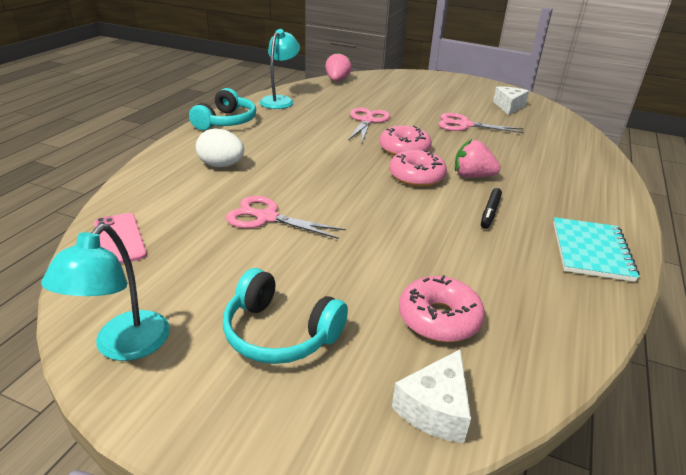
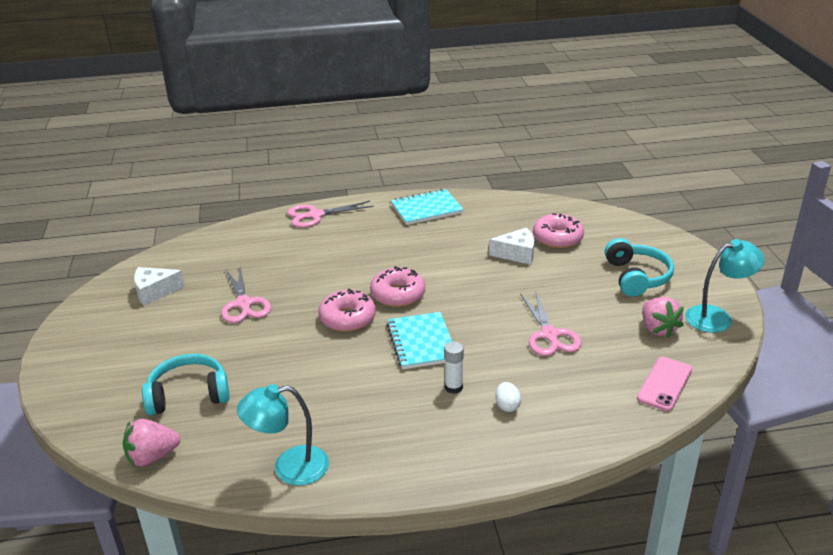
camera: 120 degrees left, 0 degrees up
(221, 165) = (507, 406): white egg -> white egg, size x0.58
(226, 122) = (407, 471): turquoise headphones -> turquoise headphones (188, 395)
(270, 156) = (453, 387): none -> white glue stick
(337, 163) = (421, 342): none -> turquoise notebook
(367, 121) = (294, 367): pink scissors -> pink scissors (315, 215)
(435, 408) = (615, 224): white cheese -> white cheese (517, 254)
(472, 176) = (366, 270): pink strawberry -> pink strawberry (658, 329)
(490, 212) = (419, 250): black marker -> none

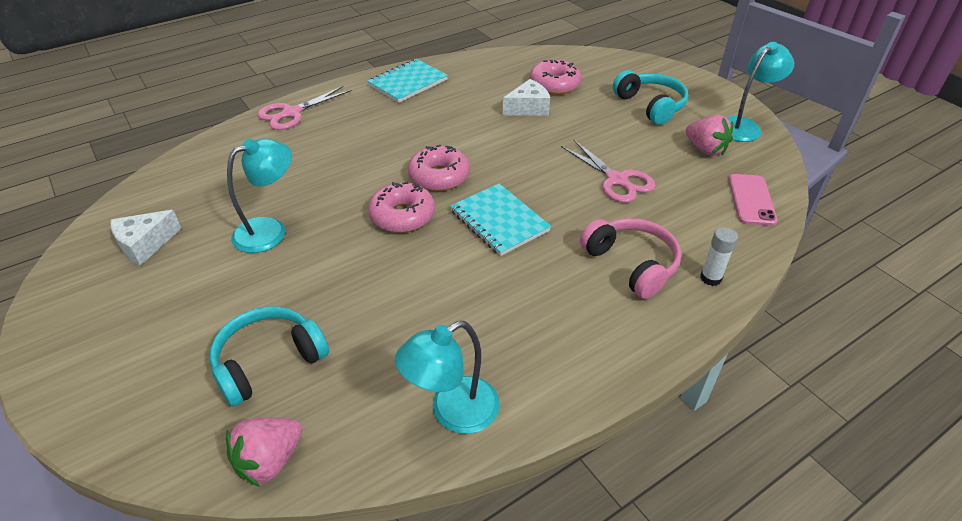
camera: 25 degrees left, 10 degrees up
(244, 304) = (270, 230): pink scissors -> turquoise lamp
(453, 387) = (565, 260): white glue stick -> white glue stick (710, 278)
(507, 406) = (631, 264): white egg -> pink headphones

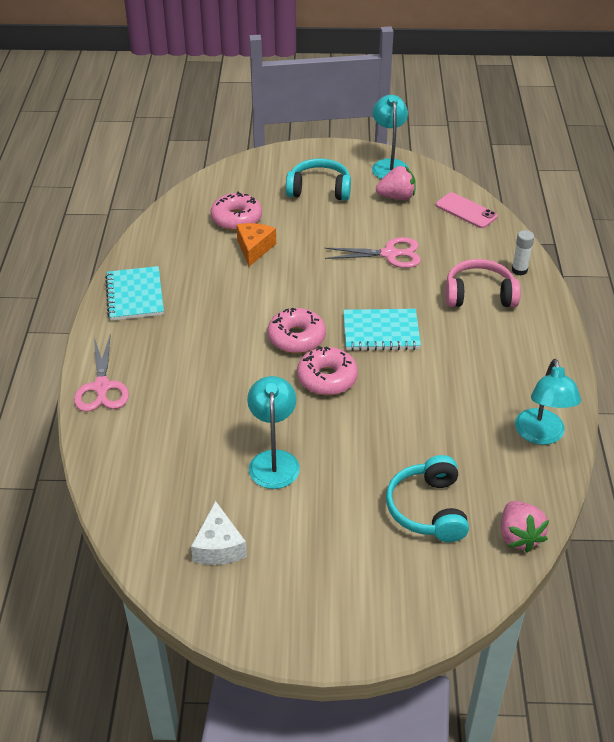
camera: 55 degrees left, 0 degrees up
(528, 108) = (254, 248): white cheese -> orange cheese

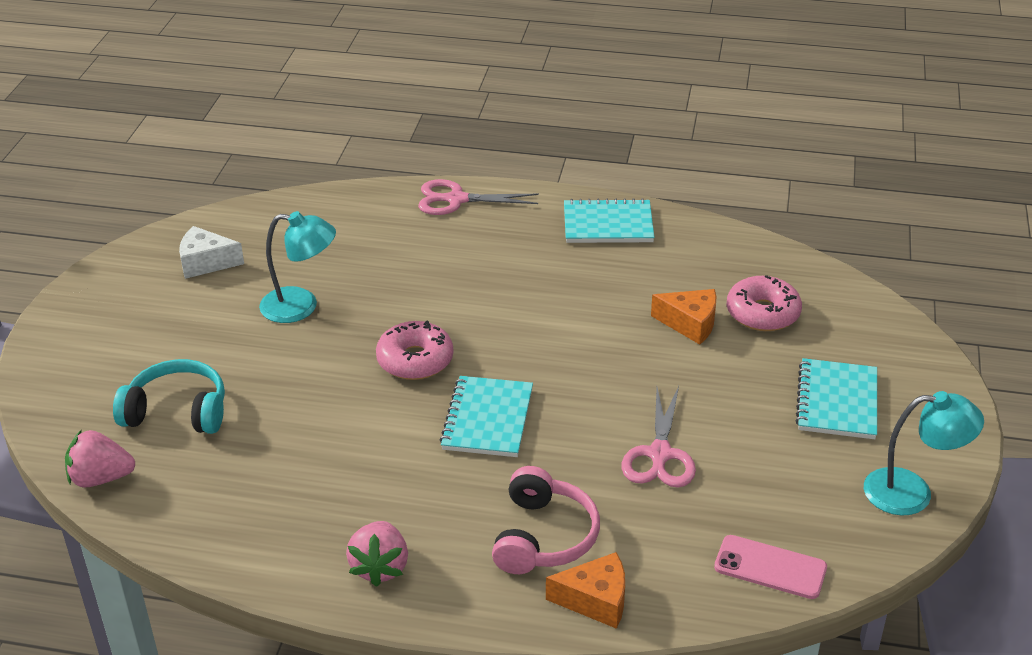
camera: 100 degrees right, 5 degrees down
(296, 338) = (497, 343): pink donut -> none
(319, 189) = (836, 401): turquoise headphones -> turquoise notebook
(396, 197) = (814, 487): pink strawberry -> pink strawberry (380, 567)
(466, 211) = (770, 567): pink phone -> pink phone turned 60 degrees clockwise
(519, 270) = (595, 600): white glue stick -> orange cheese
(541, 435) = (241, 537): turquoise lamp -> none

